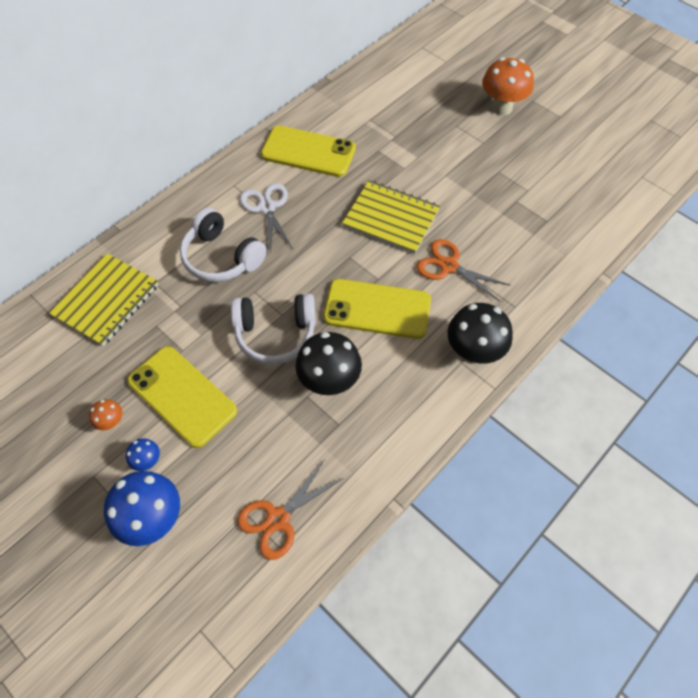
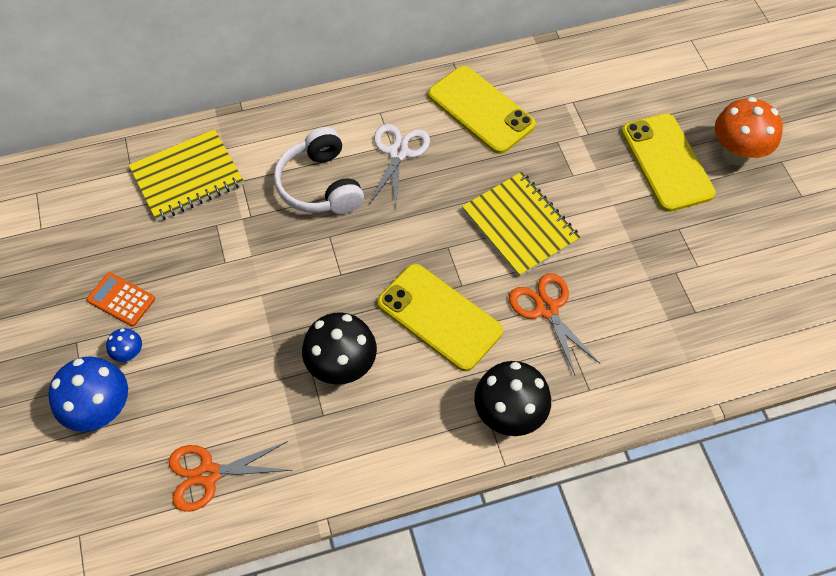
camera: 30 degrees right, 0 degrees up
(112, 422) = (121, 299): orange mushroom -> orange calculator
(182, 396) = (197, 307): yellow phone -> yellow phone (666, 162)
(275, 334) = (322, 291): white headphones -> none

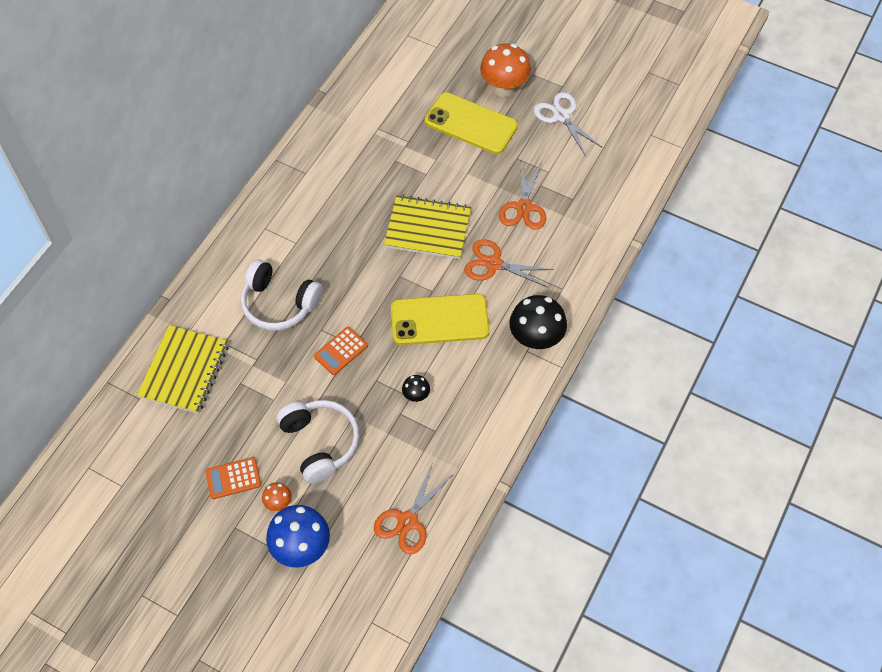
camera: 45 degrees left, 0 degrees up
(129, 354) = (278, 503): blue mushroom -> orange mushroom
(218, 334) = (320, 443): none -> white headphones
(324, 269) = (341, 351): none -> orange calculator
(342, 367) = (416, 396): black mushroom -> black mushroom, size x0.48
(398, 152) = (306, 244): white scissors -> white scissors (561, 116)
(480, 110) = (327, 177): yellow phone -> none
(635, 280) = (524, 207): none -> orange scissors

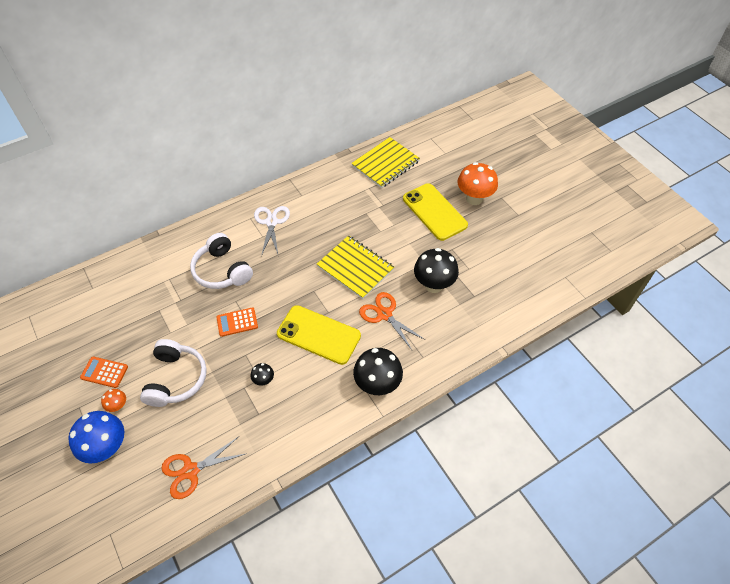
camera: 30 degrees right, 5 degrees down
(184, 370) = (132, 284): yellow notebook -> yellow notebook (385, 164)
(524, 207) = (433, 285): orange scissors -> black mushroom
(561, 116) = (504, 234): white scissors -> white scissors (271, 222)

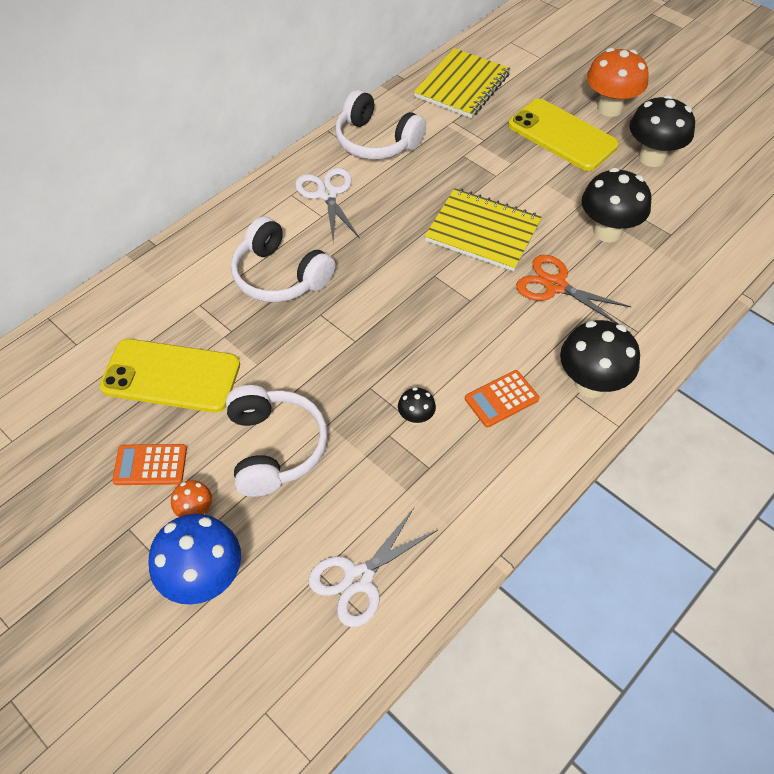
camera: 15 degrees left, 0 degrees up
(191, 471) = (358, 578): orange scissors -> white scissors
(237, 322) = (336, 344): orange calculator -> orange calculator (501, 399)
(315, 192) = (376, 141): none -> white headphones
(318, 335) = (470, 334): yellow phone -> yellow phone (171, 376)
(486, 239) = (652, 158): none -> black mushroom

